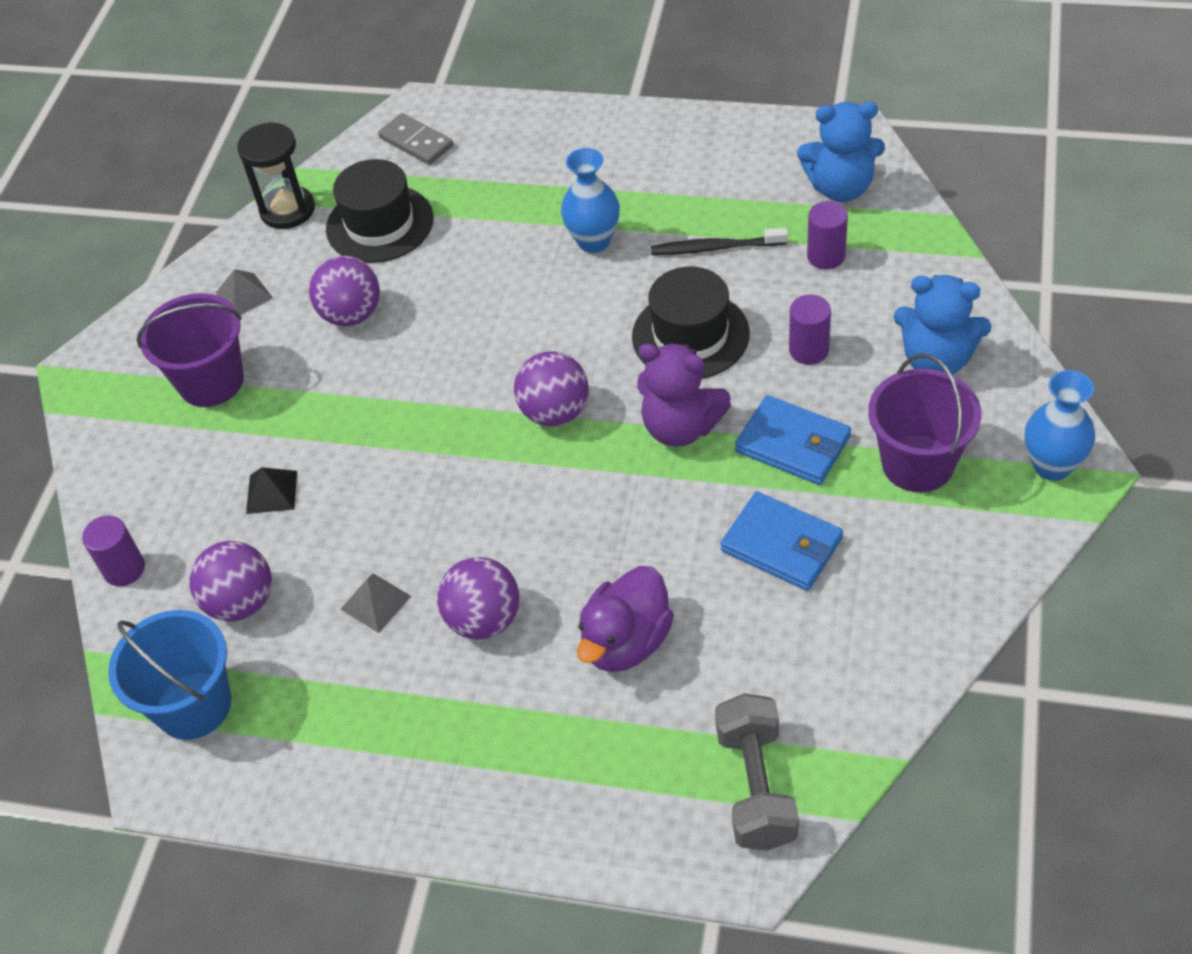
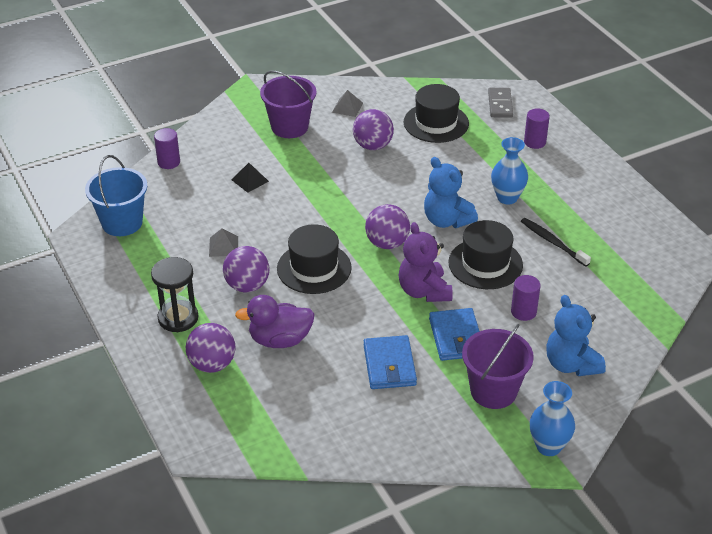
camera: 45 degrees right, 10 degrees down
(241, 602) = (185, 206): purple ball -> purple ball (212, 364)
(287, 210) = (411, 90): black hourglass -> black hourglass (178, 318)
(524, 521) = (314, 268): none -> black hat
(756, 786) = (242, 428): grey dumbbell -> none
(826, 256) = (595, 286): purple cylinder -> purple cylinder (535, 142)
(840, 188) = (650, 266): blue teddy bear -> blue teddy bear (446, 220)

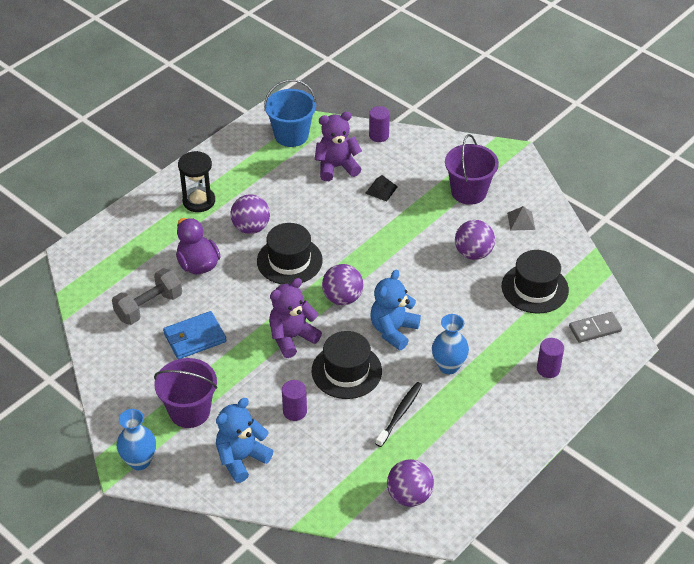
camera: 70 degrees right, 5 degrees up
(195, 202) = (337, 167): none -> purple teddy bear
(212, 364) = (157, 235): purple ball -> purple ball (409, 496)
(223, 246) = (291, 200): grey pyramid -> none
(324, 394) = (149, 307): none -> grey dumbbell
(456, 337) = (244, 372): blue wallet -> none

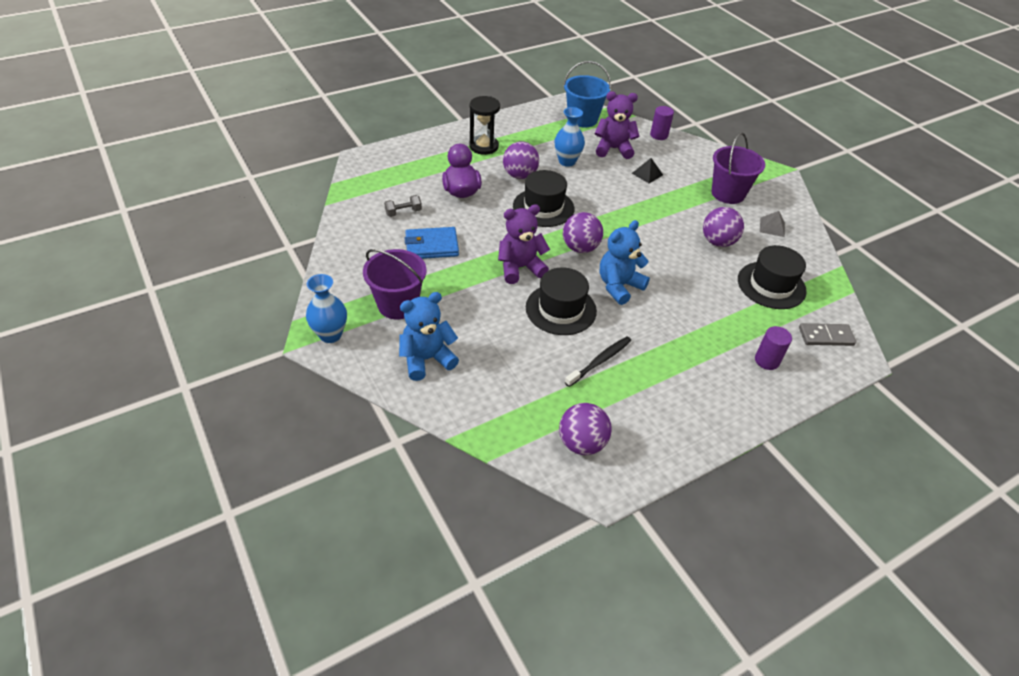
camera: 15 degrees right, 0 degrees up
(149, 307) = (403, 212): grey dumbbell -> grey dumbbell, size x0.56
(295, 411) = (496, 331): purple cylinder -> none
(448, 366) = (663, 331): blue vase -> blue vase (567, 161)

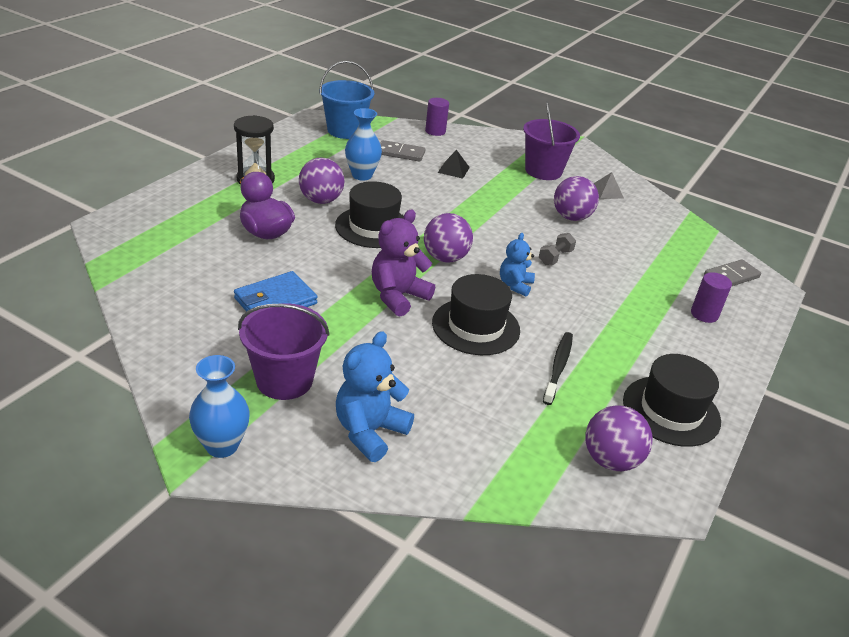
camera: 30 degrees left, 10 degrees down
(403, 212) = (210, 273): grey dumbbell -> grey dumbbell (555, 257)
(613, 149) = (400, 153): purple teddy bear -> grey domino
(619, 286) = (515, 285): blue teddy bear -> blue teddy bear, size x0.63
(771, 285) = (649, 244): black hat -> black hat (671, 411)

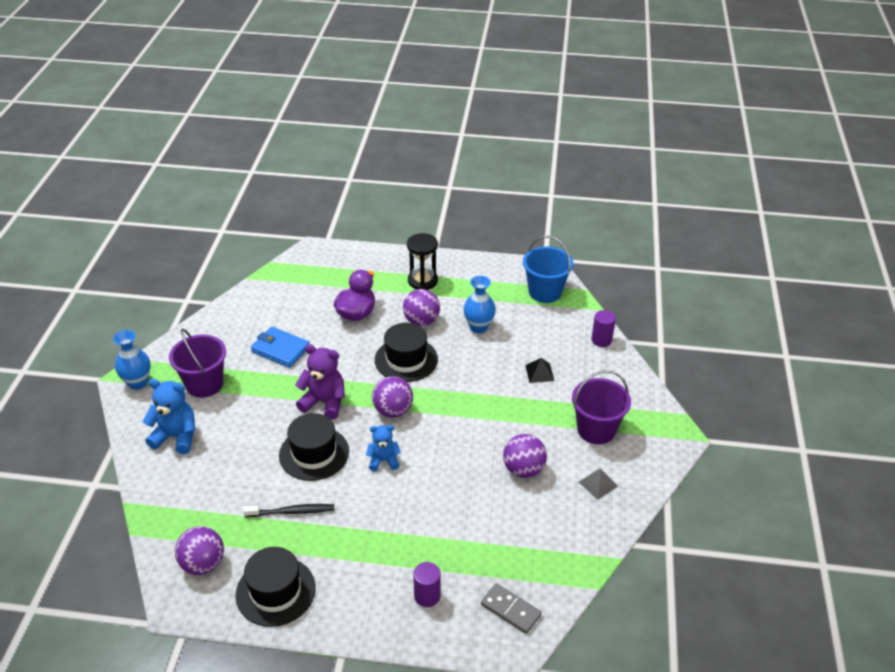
camera: 70 degrees right, 5 degrees up
(400, 153) = (537, 334): grey domino -> none
(555, 257) = (445, 474): grey dumbbell -> none

